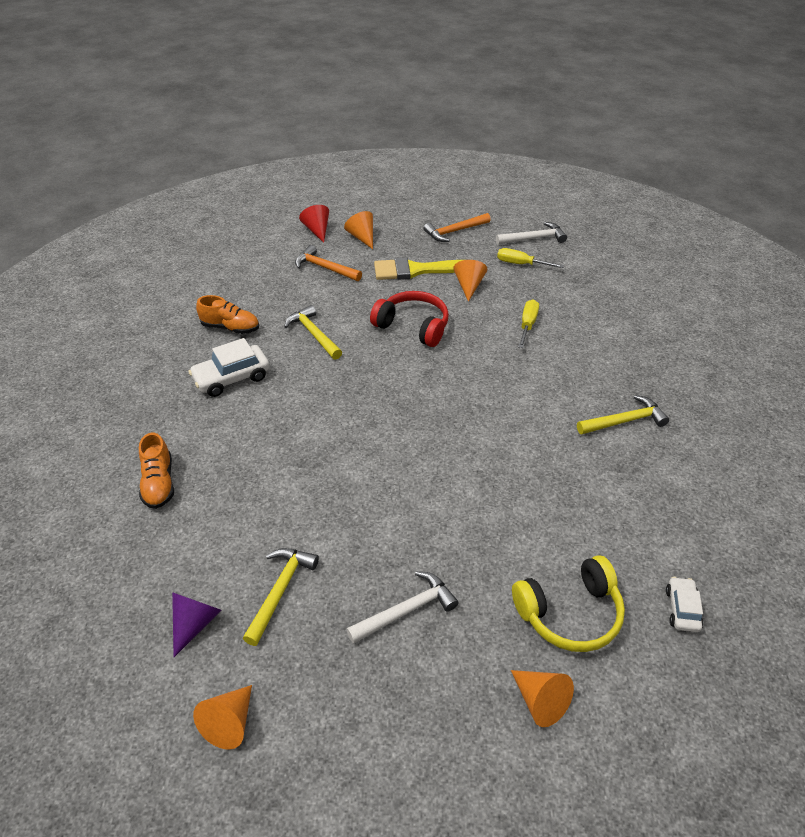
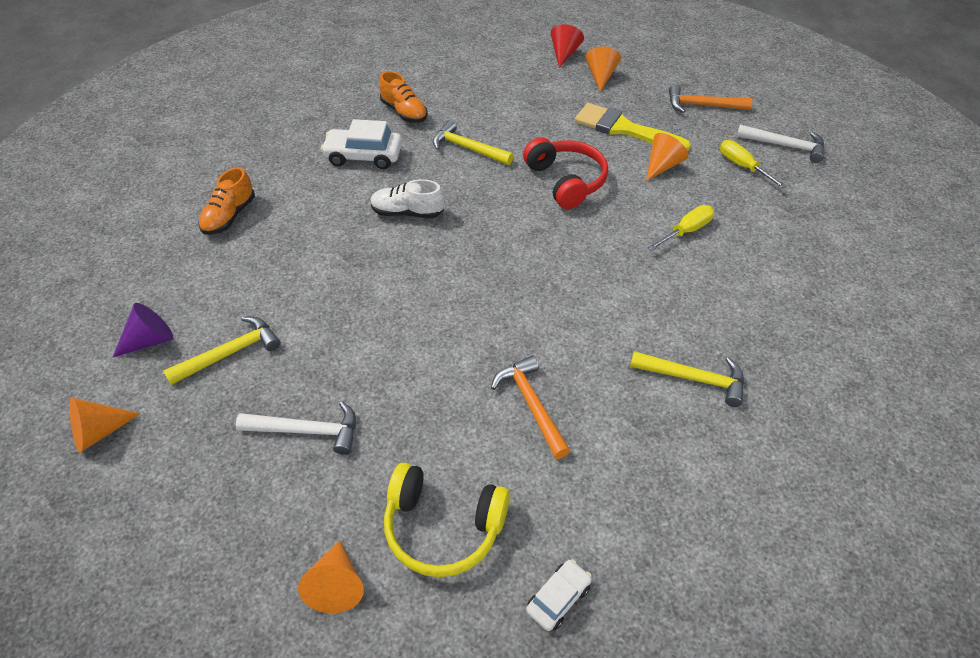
camera: 35 degrees right, 5 degrees up
(313, 334) = (468, 148): yellow hammer -> yellow hammer turned 60 degrees counterclockwise
(315, 406) = (407, 212): none -> white shoe
(325, 268) = (537, 92): orange hammer -> orange hammer (531, 405)

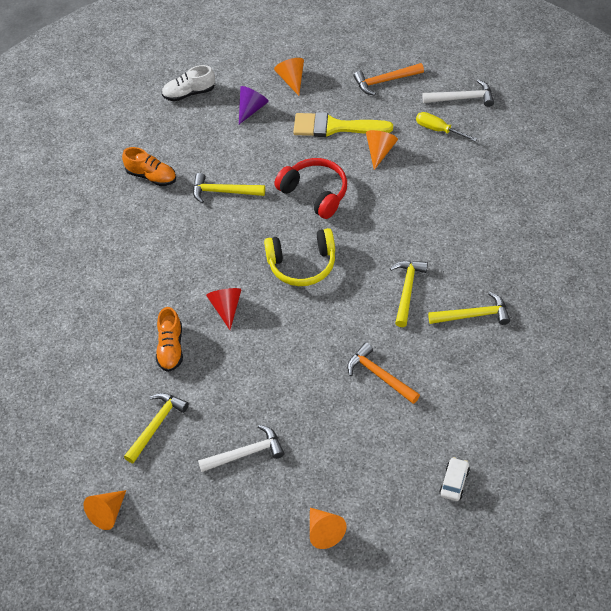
camera: 20 degrees left, 5 degrees up
(150, 340) = (92, 440): purple cone -> purple cone (251, 109)
(229, 216) = (76, 324): orange shoe -> orange shoe (171, 348)
(364, 156) = (145, 230): white car -> none
(407, 212) = (211, 267): white shoe -> white shoe (189, 93)
(443, 527) = (367, 473): yellow headphones -> yellow headphones (302, 264)
(564, 54) = (250, 66): red cone -> red cone (226, 308)
(620, 317) = (407, 290): none -> yellow hammer
(686, 231) = (421, 203): yellow screwdriver -> none

